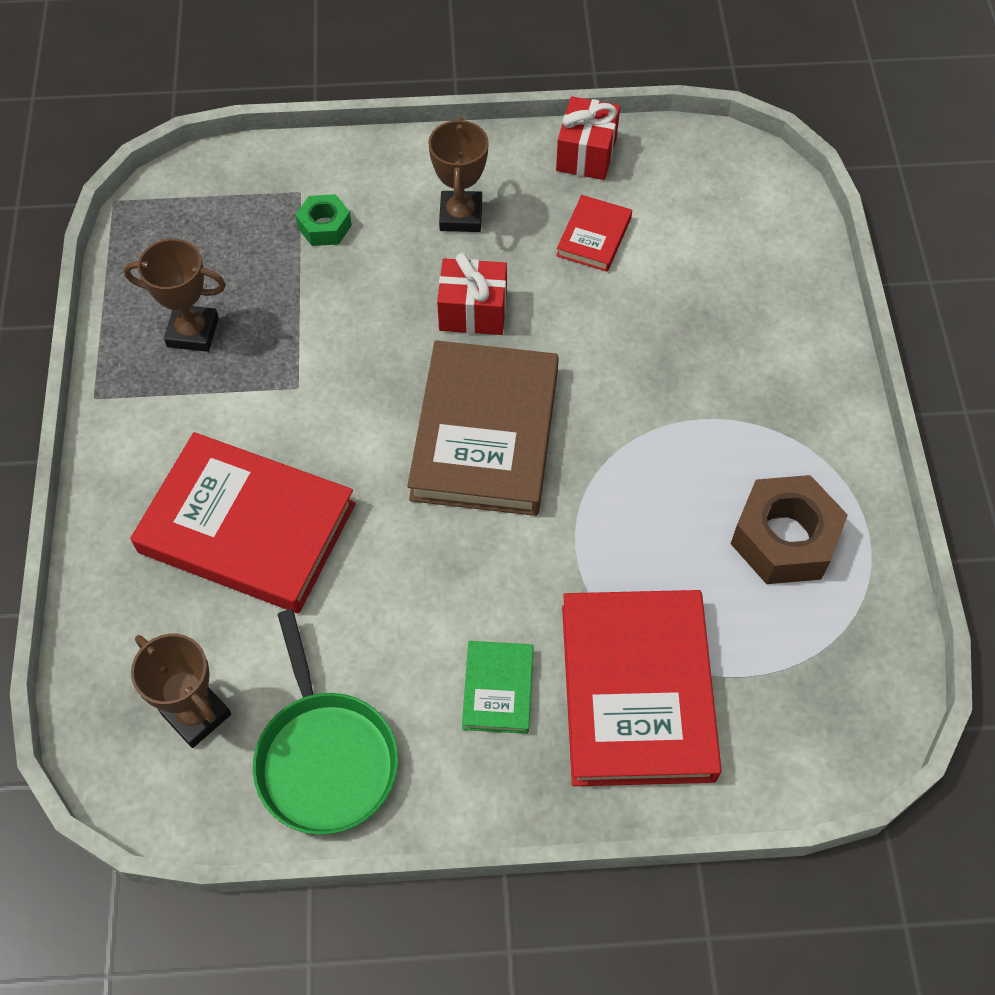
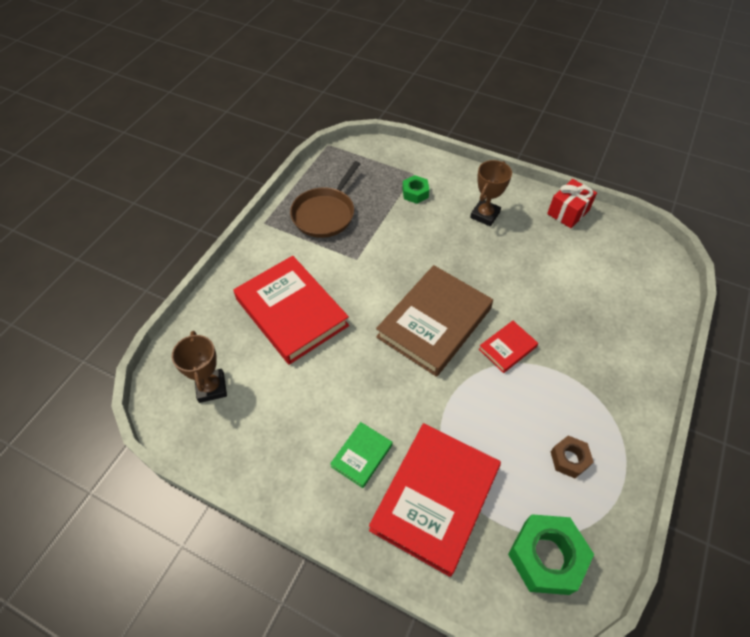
camera: 30 degrees right, 5 degrees down
(193, 332) = (325, 213): brown trophy -> brown pan
(325, 758) = (255, 442): green pan -> none
(473, 311) = (464, 261): red gift -> none
(594, 237) = (549, 253): red book -> red book (507, 348)
(784, 538) = (569, 459): brown nut -> brown nut, size x0.56
(822, 686) = (546, 557): none -> green nut

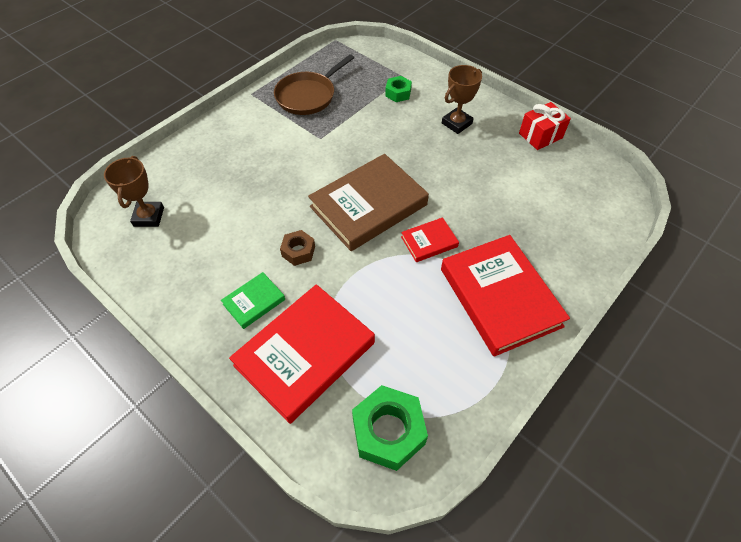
camera: 15 degrees right, 0 degrees up
(291, 312) = (243, 170): red book -> red book (499, 297)
(569, 459) = (448, 352): brown nut -> brown nut (298, 251)

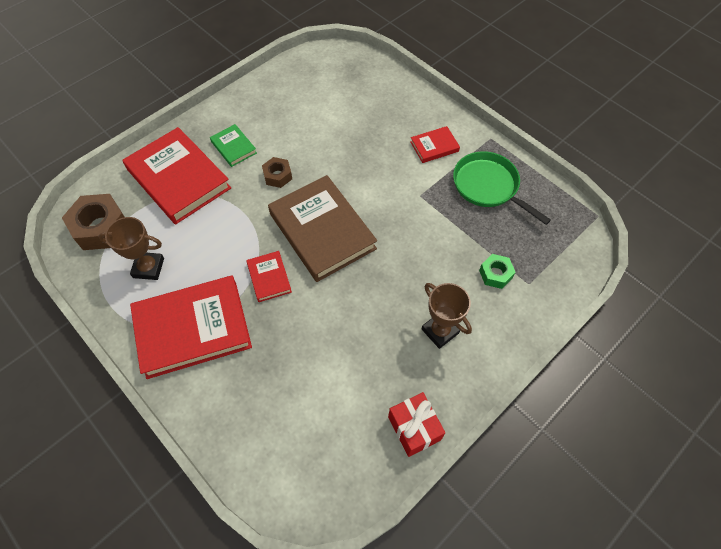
camera: 95 degrees right, 5 degrees up
(149, 217) = (332, 79): brown trophy -> brown trophy (148, 268)
(260, 130) = (434, 146): none -> red book
(308, 96) = (488, 186): brown pan -> green pan
(388, 431) = (101, 227): green nut -> brown nut

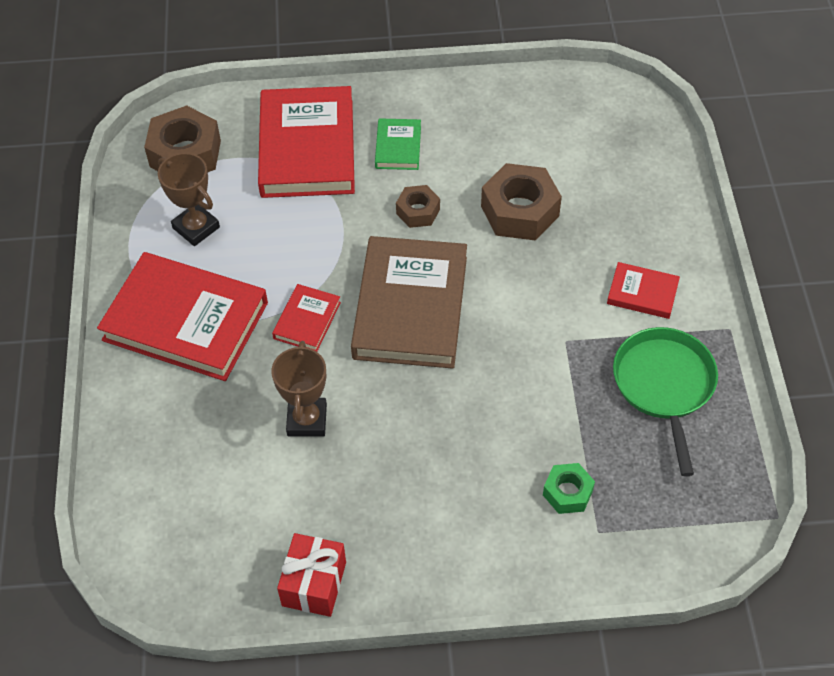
camera: 40 degrees right, 5 degrees down
(333, 142) = (520, 211): none -> brown nut
(440, 331) = (439, 507): brown trophy -> brown trophy (307, 420)

